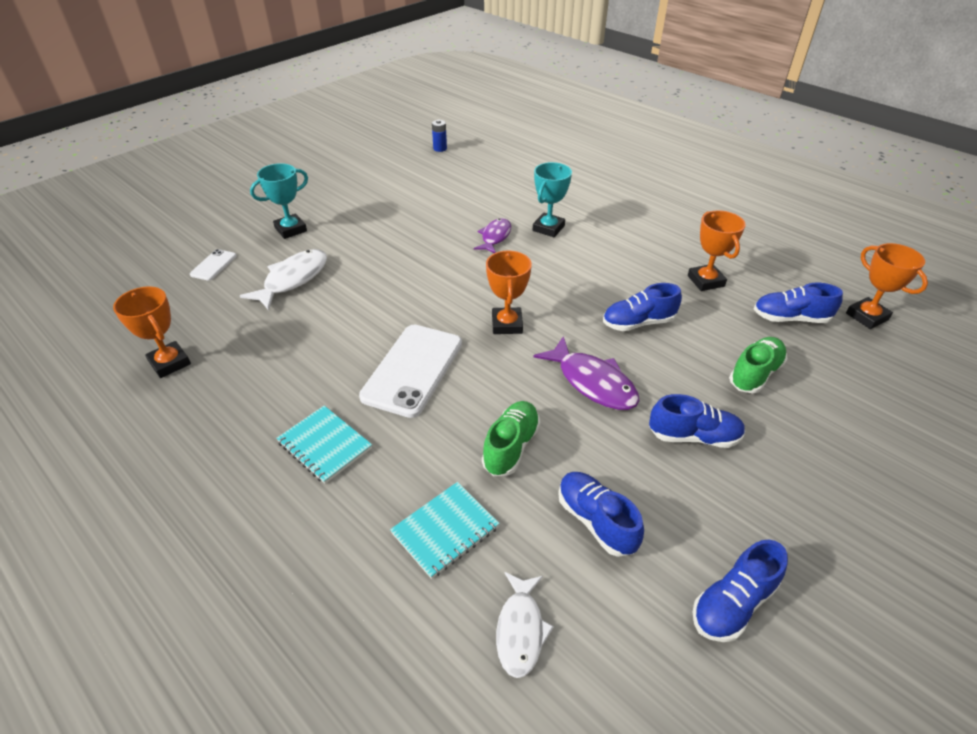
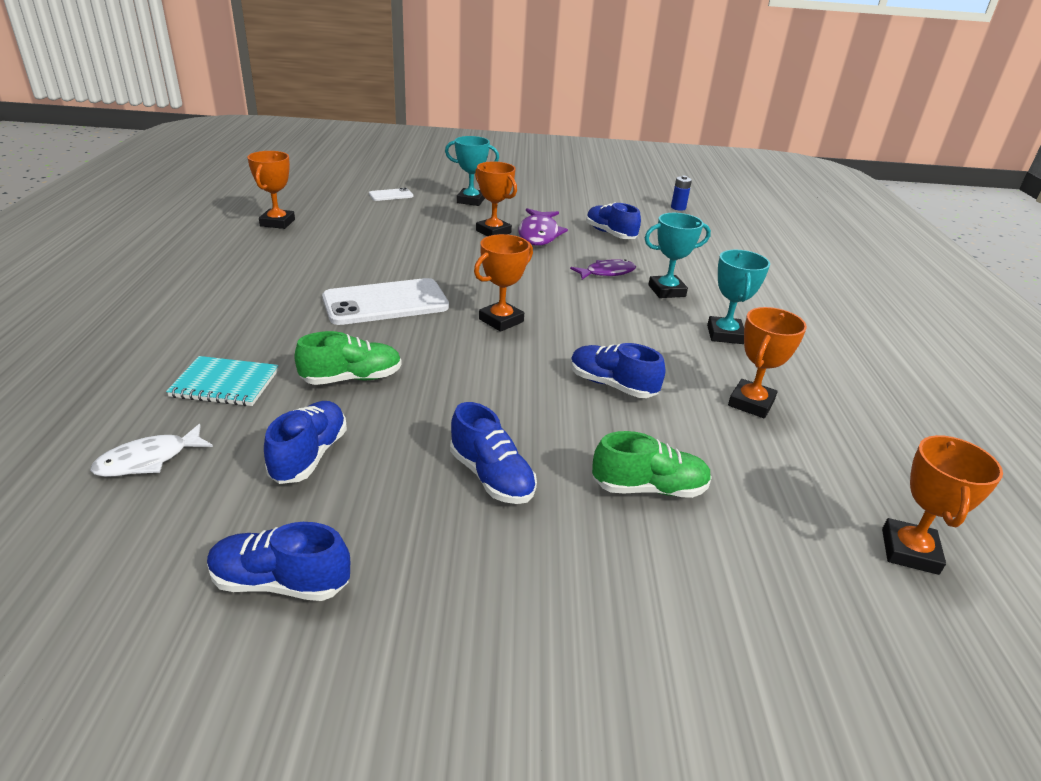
camera: 45 degrees right, 10 degrees down
(293, 279) = (418, 223): white fish -> none
(325, 445) = (262, 302): turquoise notebook -> none
(363, 250) = (493, 232): none -> orange trophy
(593, 382) = (488, 390): purple fish -> purple fish (539, 234)
(625, 241) = (725, 334): none -> turquoise trophy
(790, 318) = (791, 485): blue shoe -> blue shoe (610, 234)

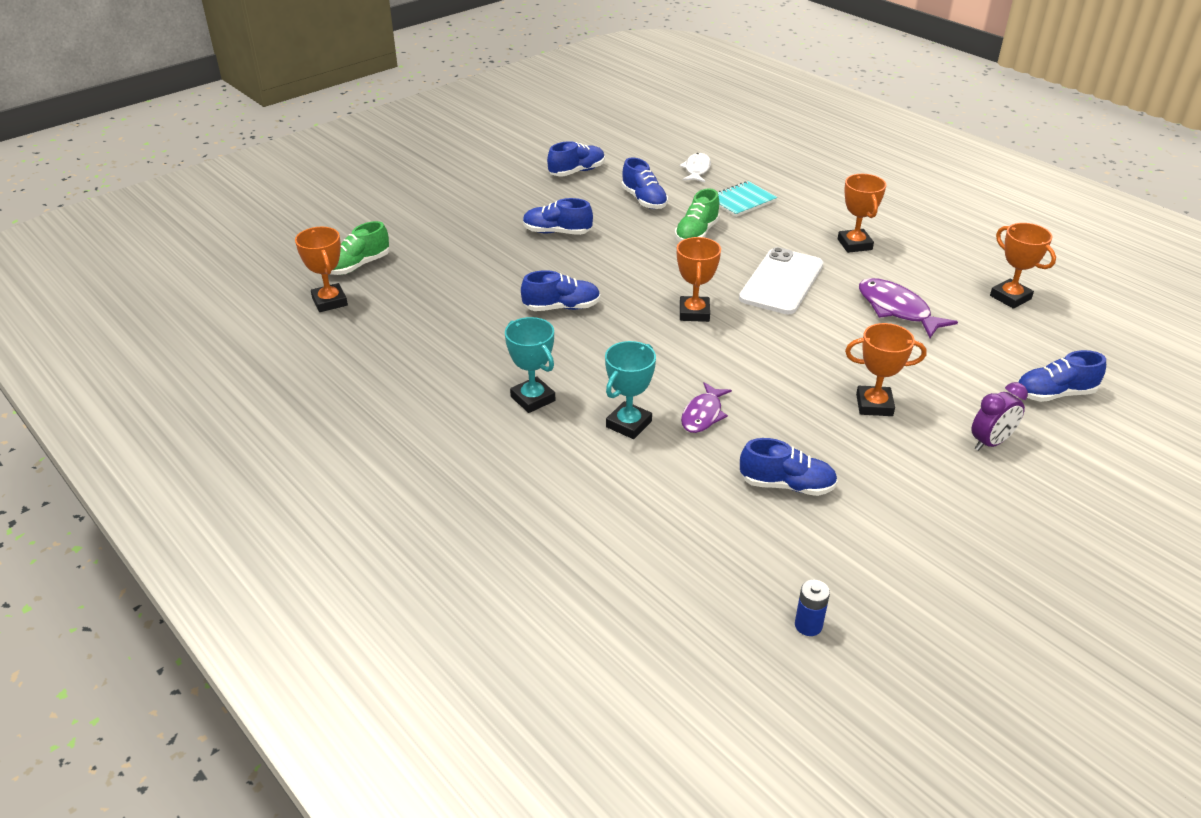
camera: 140 degrees right, 5 degrees up
(391, 195) = (1054, 394): white phone -> blue shoe
(470, 200) = (990, 443): turquoise trophy -> purple clock
(539, 234) = (837, 431): purple fish -> purple fish (896, 310)
(649, 488) = (479, 264): green shoe -> green shoe (358, 266)
(751, 403) = (465, 344): orange trophy -> orange trophy (854, 244)

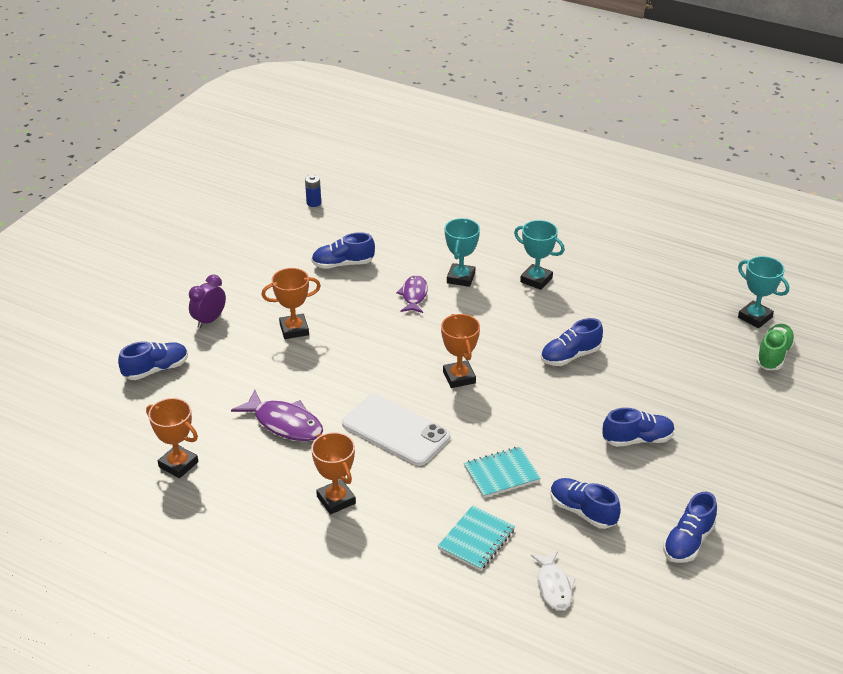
camera: 160 degrees right, 0 degrees up
(329, 301) = (755, 317): orange trophy -> turquoise trophy
(696, 233) = (501, 474): green shoe -> turquoise notebook
(781, 282) = (396, 430): white phone -> white phone turned 60 degrees counterclockwise

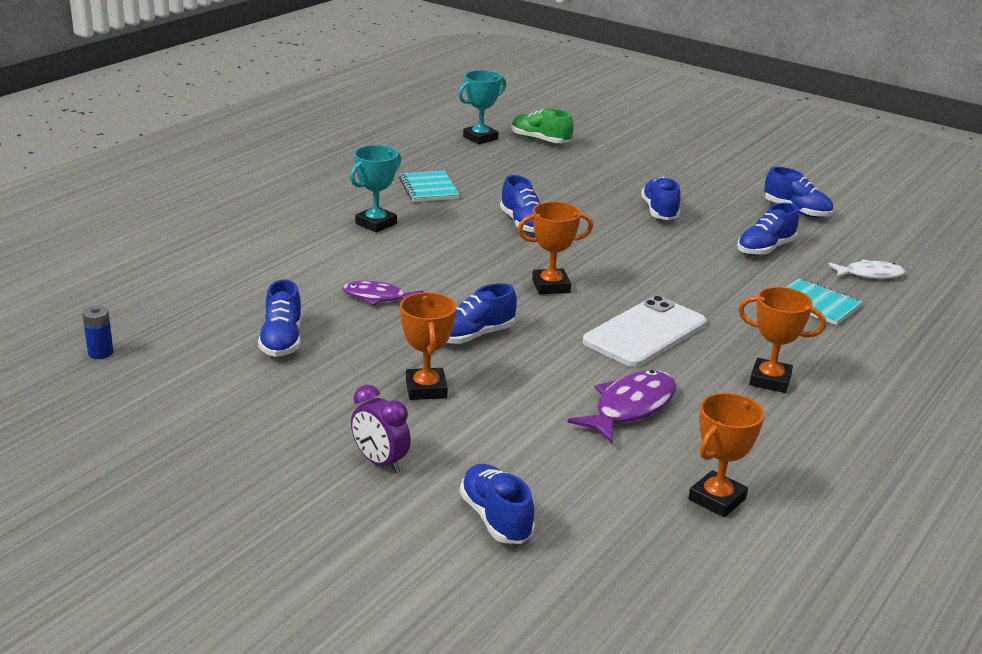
camera: 85 degrees left, 10 degrees down
(336, 500) = (770, 380): orange trophy -> orange trophy turned 45 degrees clockwise
(369, 344) = (474, 336): none -> blue shoe
(461, 278) = (352, 265): turquoise trophy -> none
(501, 474) = (715, 281): turquoise notebook -> turquoise notebook (428, 189)

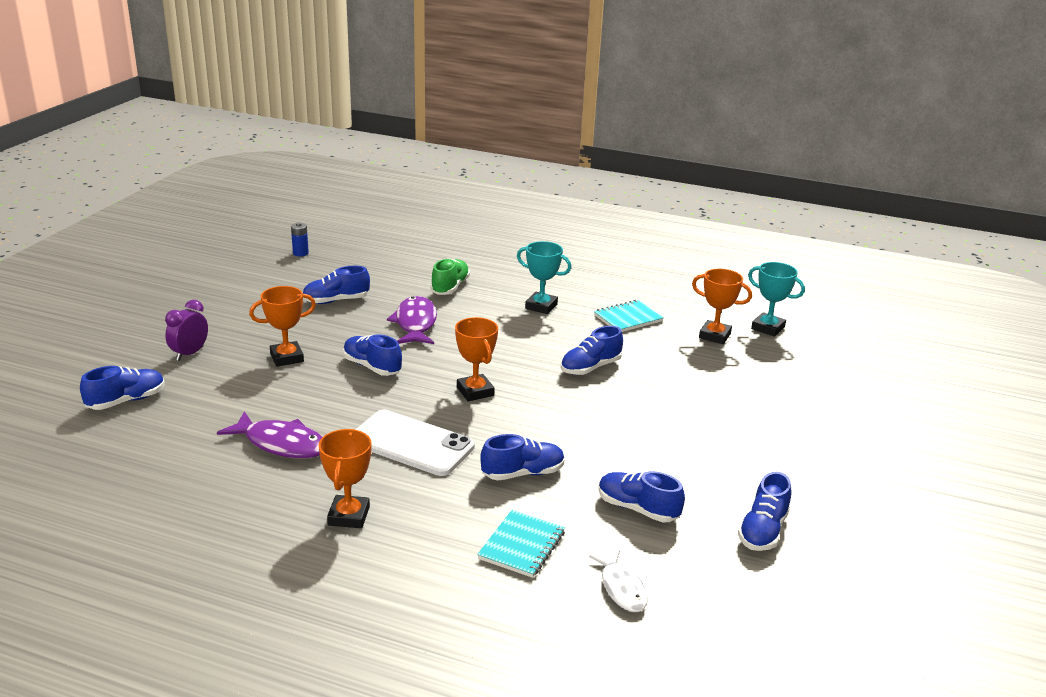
camera: 75 degrees right, 0 degrees up
(378, 297) = (415, 323): purple fish -> purple fish, size x1.51
(540, 140) = (796, 358): green shoe -> green shoe (450, 287)
(659, 211) = (680, 437): blue shoe -> blue shoe (523, 473)
(717, 499) = (153, 492): orange trophy -> orange trophy (714, 336)

